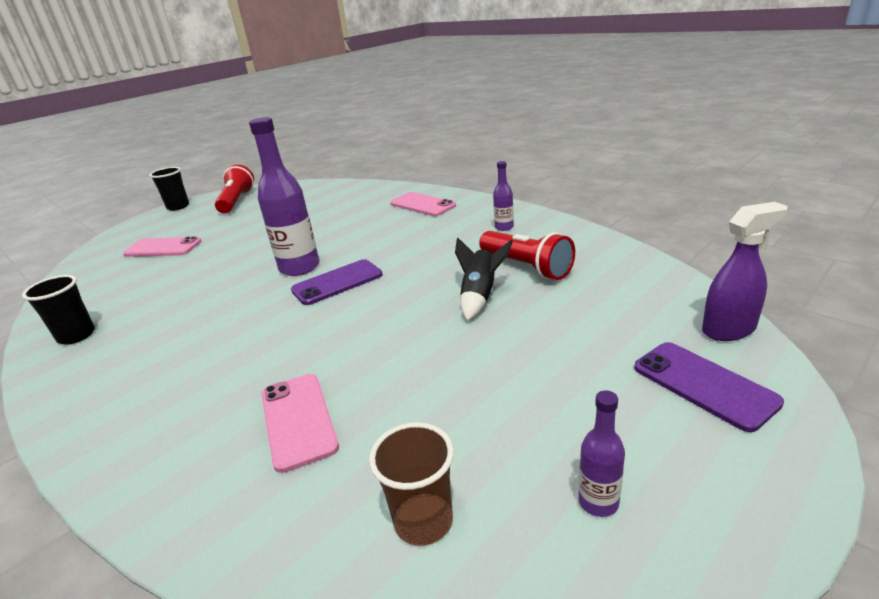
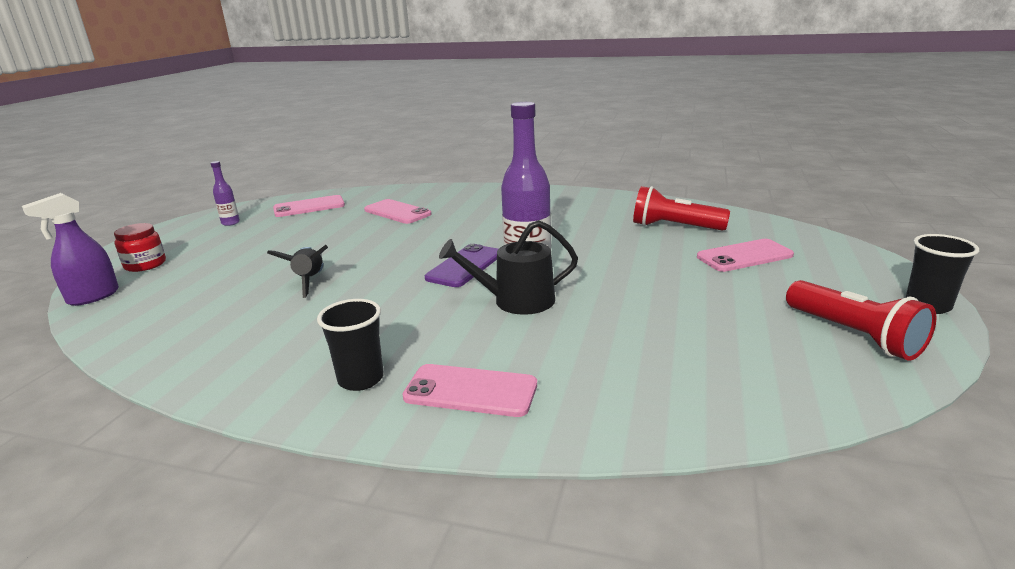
camera: 150 degrees right, 5 degrees down
(76, 336) = (623, 205): black cup -> black cup (361, 379)
(343, 244) = (516, 301): none -> black watering can
(423, 521) = (309, 207): brown cup -> pink phone
(504, 227) = (299, 366): purple bottle -> none
(526, 267) = (264, 315): red flashlight -> red flashlight (674, 227)
(703, 384) = (145, 264): purple phone -> red jar

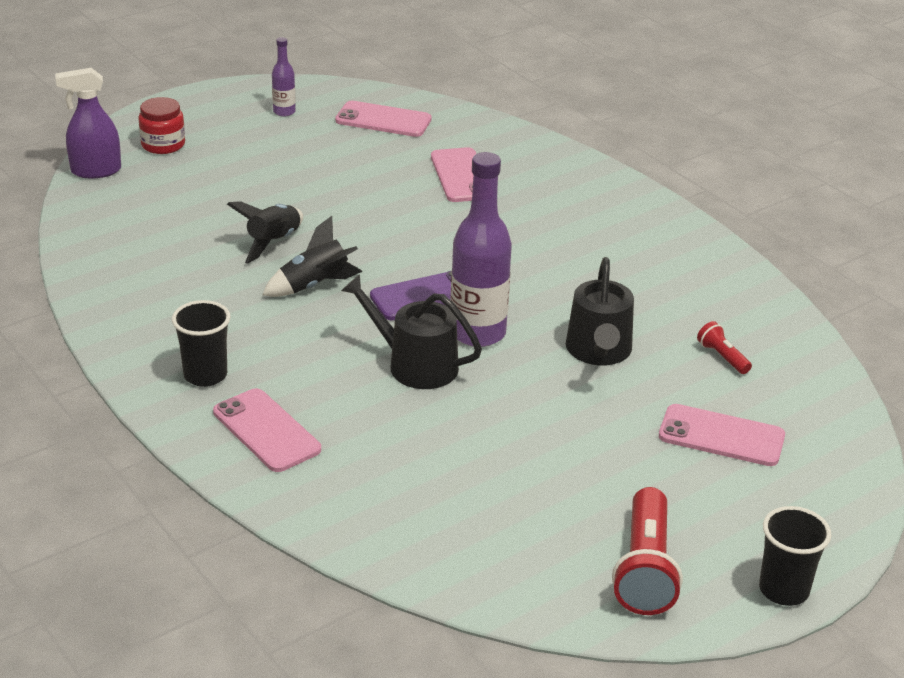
camera: 35 degrees right, 10 degrees up
(376, 290) = (314, 285): none -> black rocket
(611, 249) = (599, 351): none -> black watering can
(674, 227) = (722, 357): red flashlight -> red flashlight, size x0.49

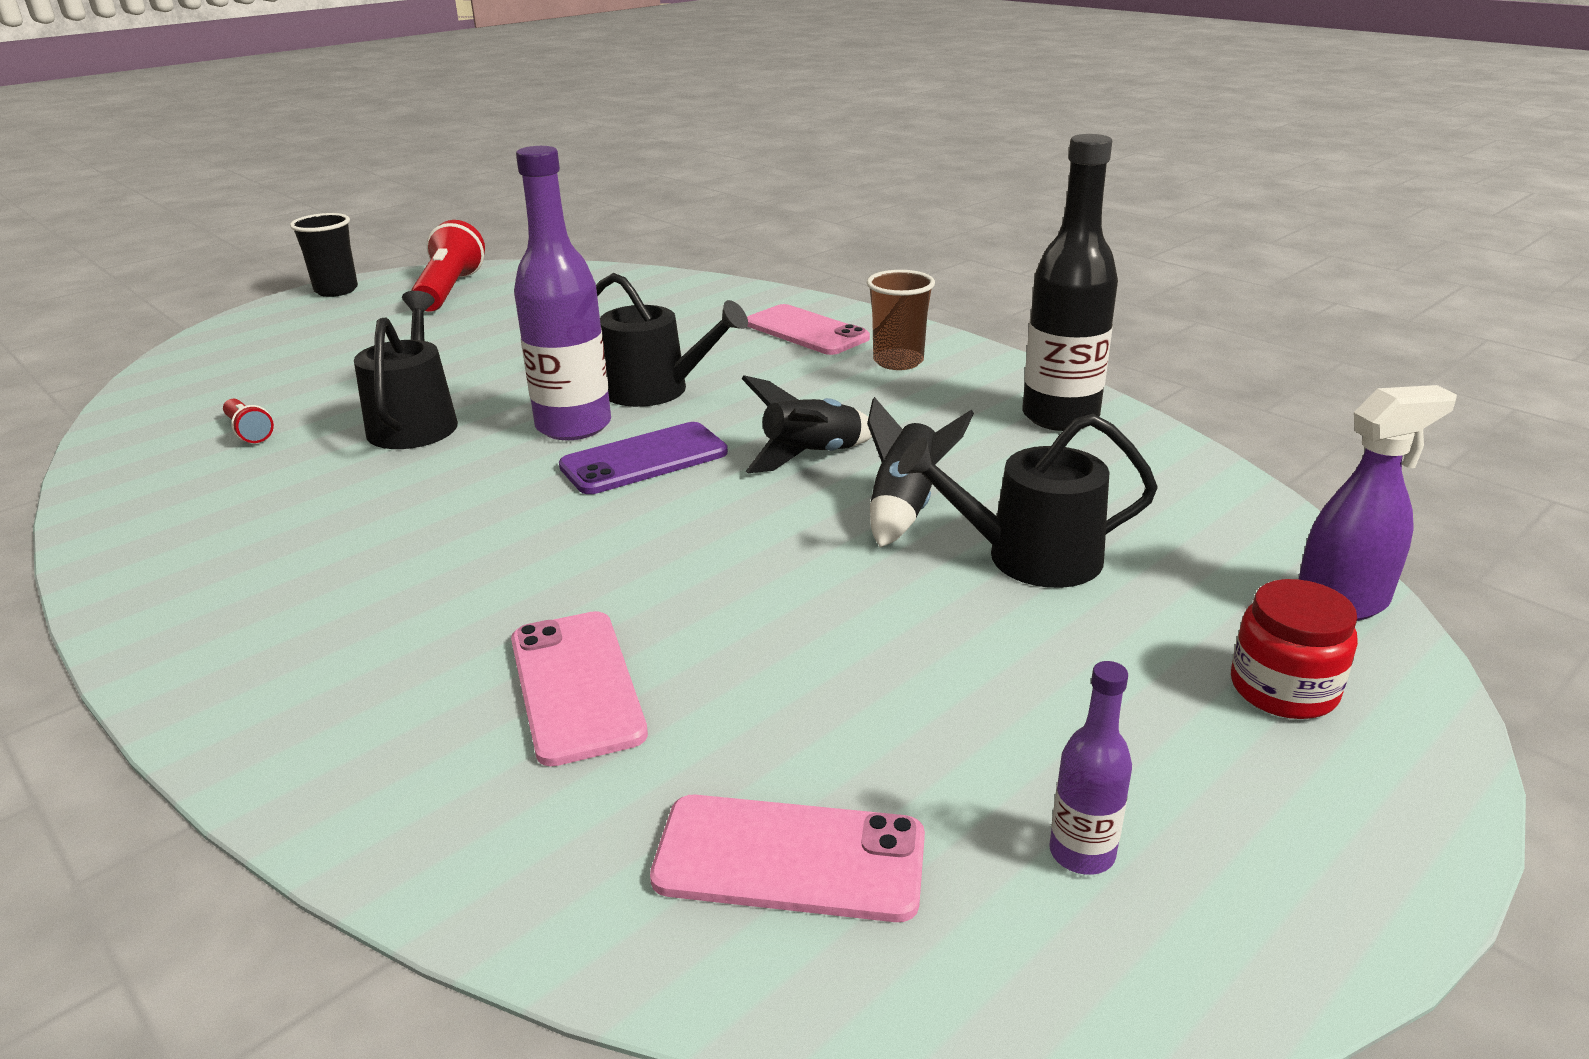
camera: 175 degrees right, 5 degrees down
(125, 299) = (1060, 417): none -> black bottle
(205, 375) = (898, 361): black cup -> brown cup
(224, 207) = (1030, 557): none -> black watering can
(721, 436) = (313, 366): pink phone -> none

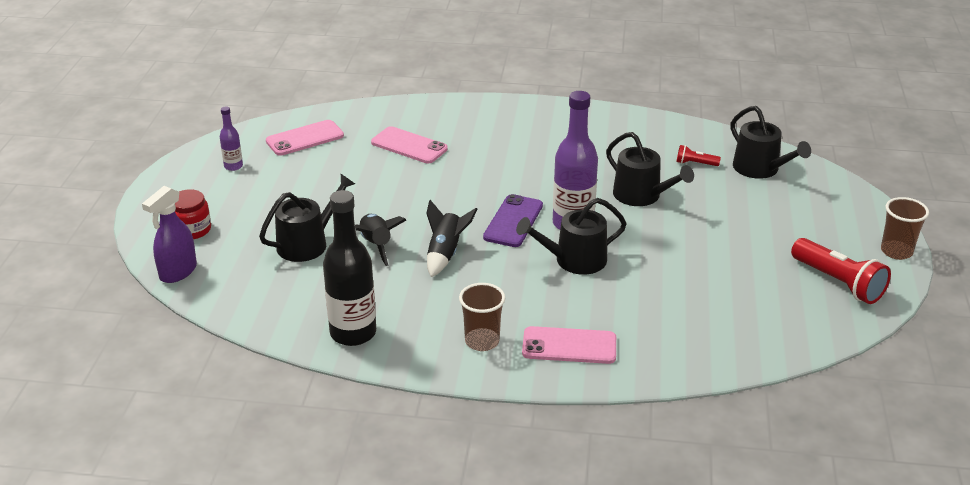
camera: 140 degrees right, 5 degrees up
(208, 394) = (760, 169): none -> black watering can
(336, 290) = (896, 251): black cup -> brown cup

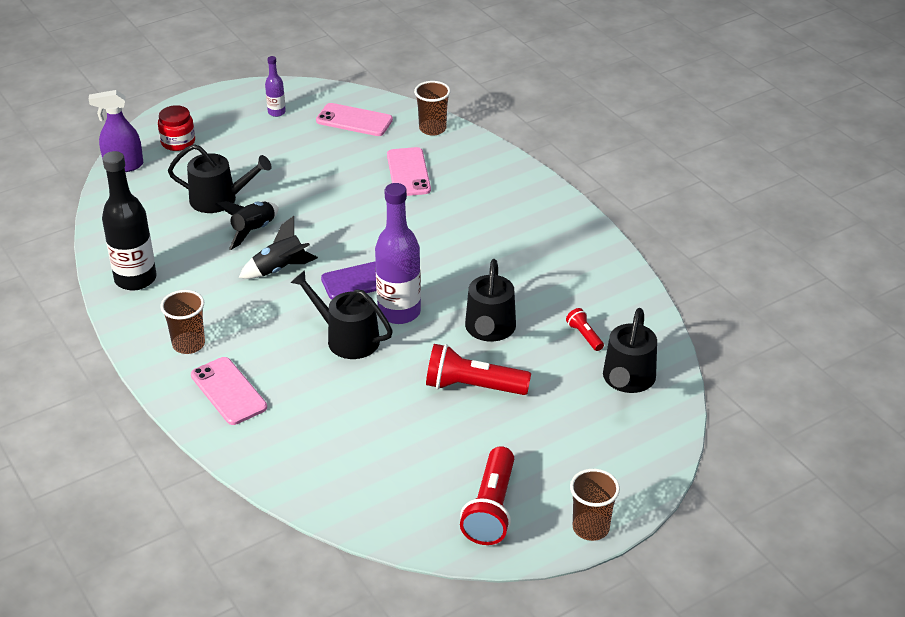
camera: 50 degrees right, 5 degrees up
(371, 113) = (432, 129): none -> brown cup
(697, 231) = (472, 386): none -> red flashlight

